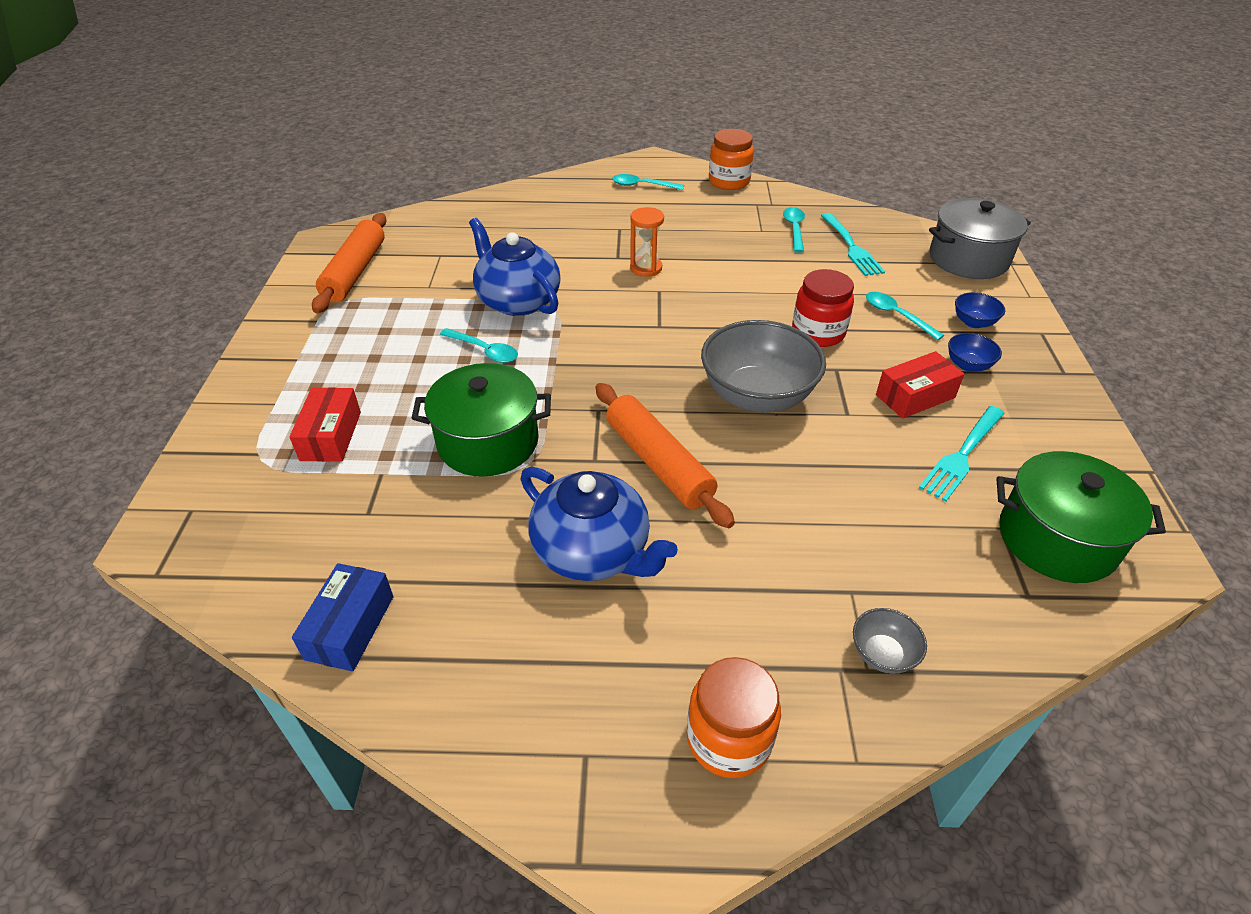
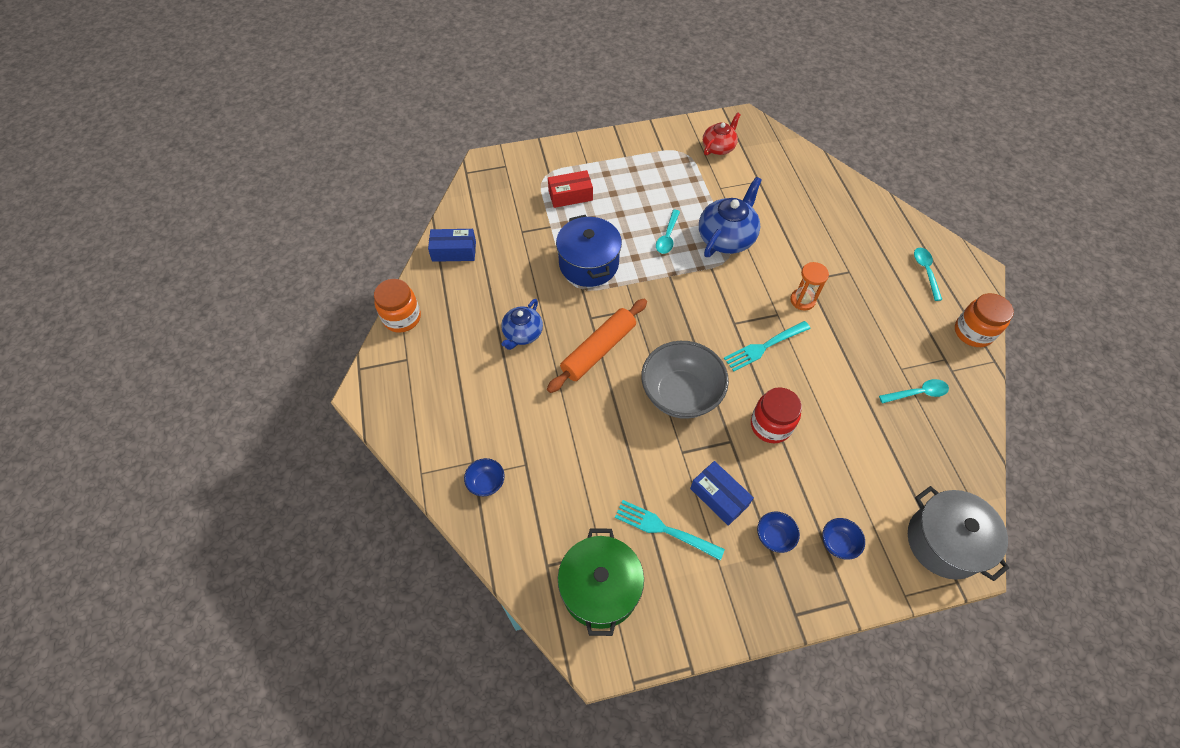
camera: 75 degrees right, 15 degrees up
(355, 272) = (718, 147): orange rolling pin -> red teapot
(488, 442) = (588, 264): green pot -> blue pot
(593, 551) = (522, 334): blue teapot -> blue teapot, size x0.63
(728, 739) = (424, 415): orange jar -> orange jar (402, 318)
(851, 246) = (912, 440): turquoise fork -> turquoise fork (765, 346)
(882, 654) = (486, 483): grey bowl -> blue bowl
(896, 315) = (820, 481): turquoise spoon -> none
(915, 396) = (719, 497): red box -> blue box

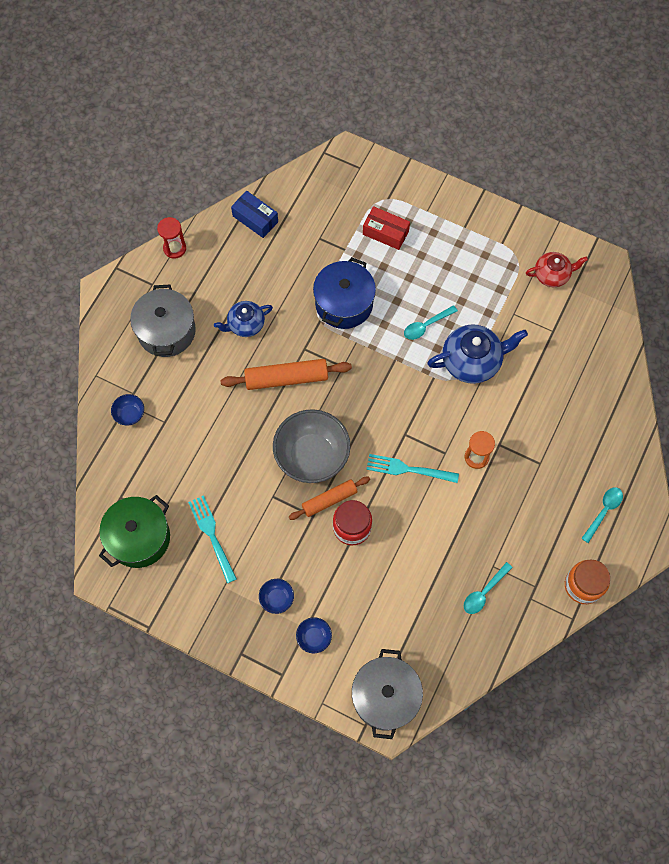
camera: 40 degrees right, 10 degrees up
(402, 318) = (174, 248): orange jar -> red hourglass
(456, 387) = (166, 331): none -> grey pot
(719, 497) = (267, 545): blue box -> none
(730, 418) = (329, 500): none -> orange rolling pin
(917, 393) = (484, 592): turquoise spoon -> turquoise spoon turned 105 degrees clockwise

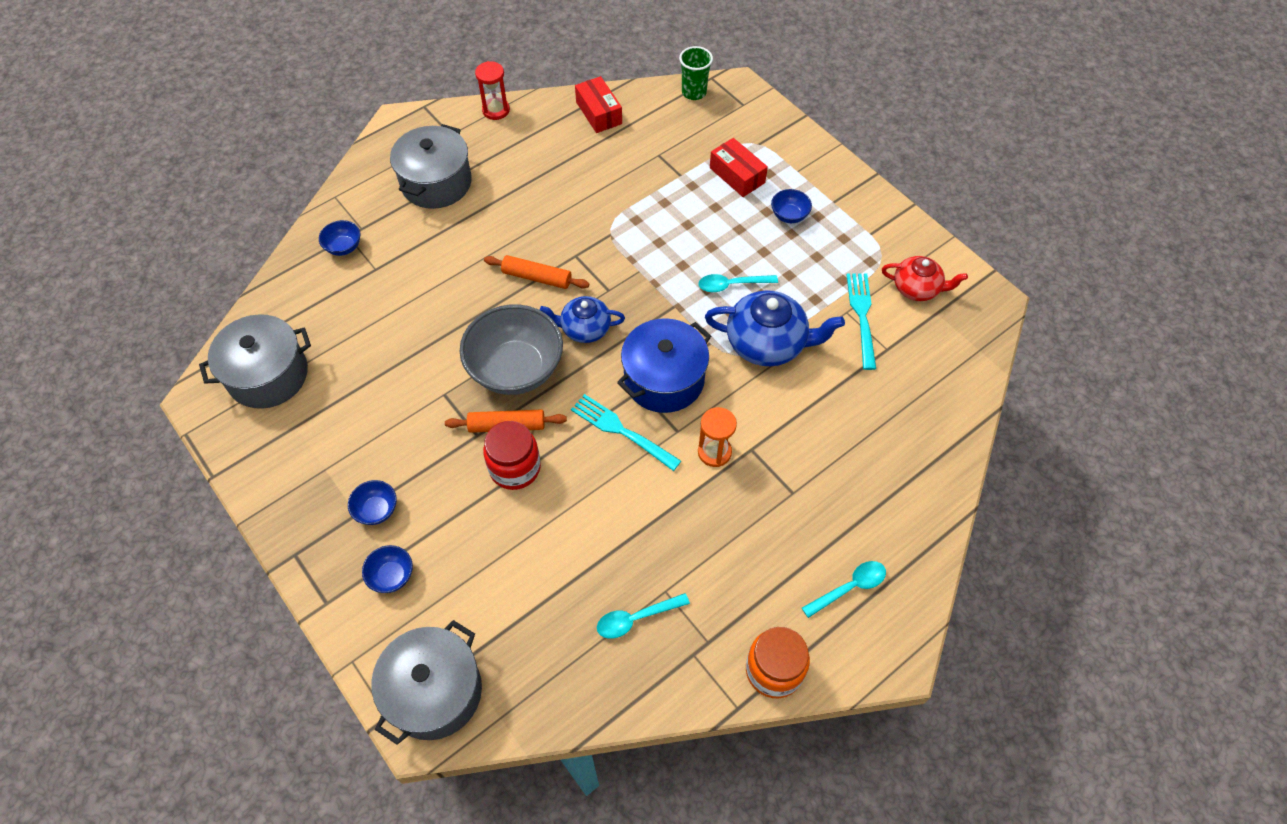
camera: 25 degrees right, 10 degrees down
(139, 538) = (268, 375): green pot -> grey pot
(212, 536) = (348, 408): turquoise fork -> turquoise fork (862, 317)
(245, 324) = (525, 207): blue teapot -> blue teapot (584, 329)
(255, 219) = (599, 113): blue box -> red box
(286, 378) = (537, 277): orange rolling pin -> orange rolling pin, size x0.66
(317, 171) = (694, 92): none -> green cup
(344, 303) = (648, 227): blue pot -> blue pot (664, 379)
(439, 251) = (789, 215): none -> blue bowl

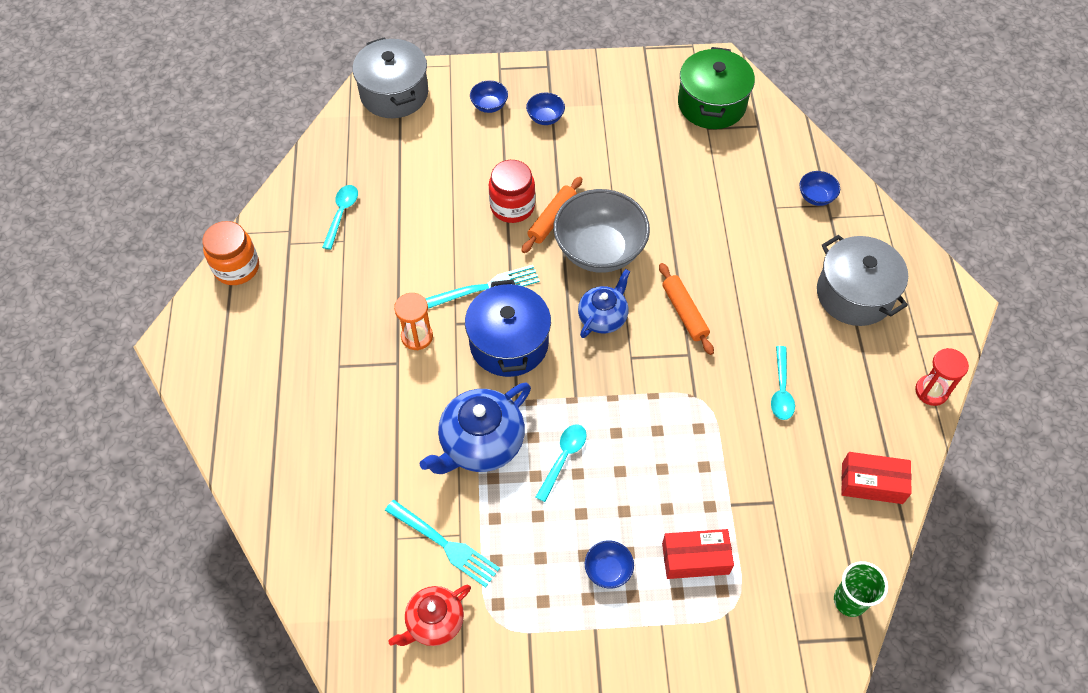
camera: 125 degrees right, 0 degrees up
(268, 375) = (711, 104): grey pot -> green pot
(537, 277) = (684, 312): orange rolling pin -> orange rolling pin turned 75 degrees counterclockwise
(849, 587) = (241, 351): turquoise spoon -> turquoise spoon (781, 390)

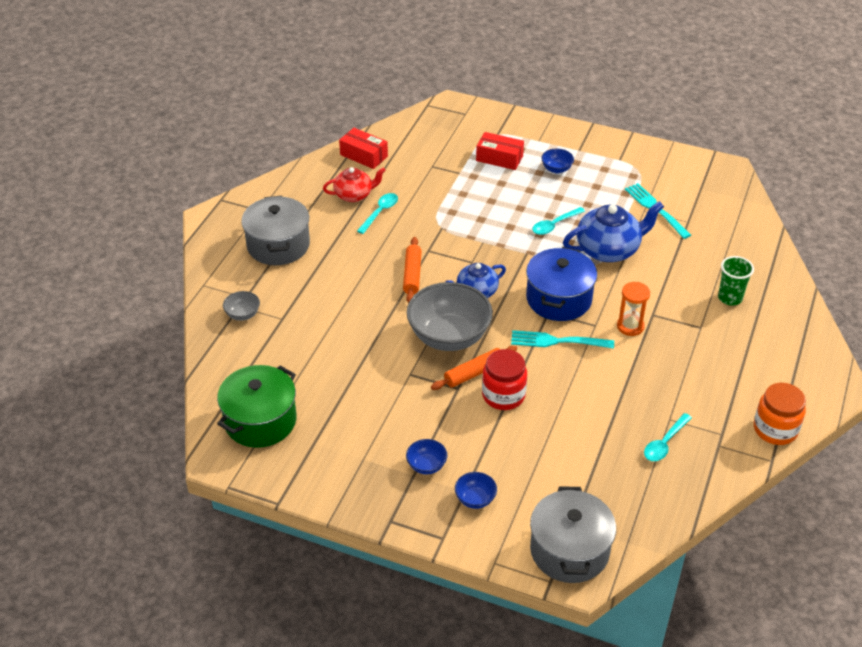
camera: 155 degrees left, 15 degrees down
(434, 622) = (676, 179): red teapot -> red teapot (354, 195)
(816, 197) = (243, 314): blue bowl -> grey bowl
(849, 601) = (423, 118): green cup -> green cup (730, 298)
(931, 391) = (282, 182): red hourglass -> none

